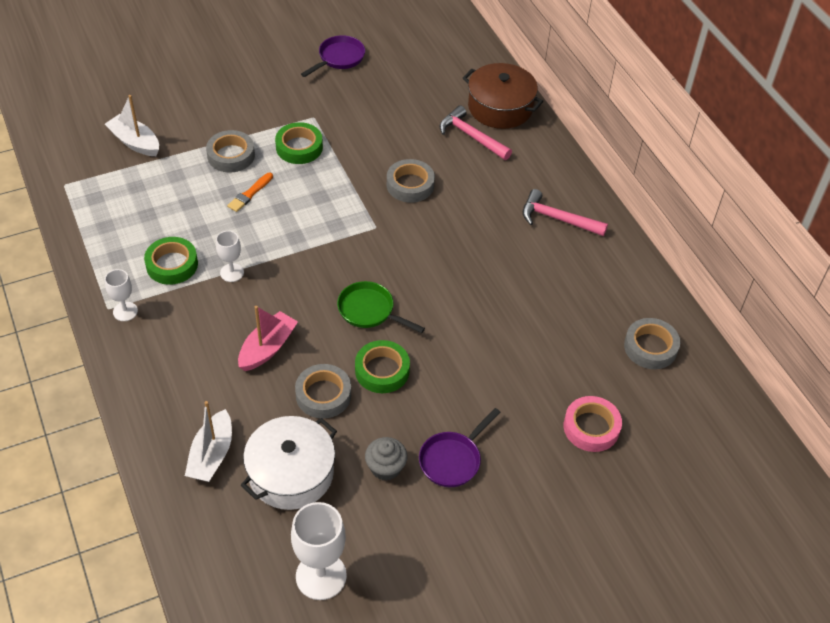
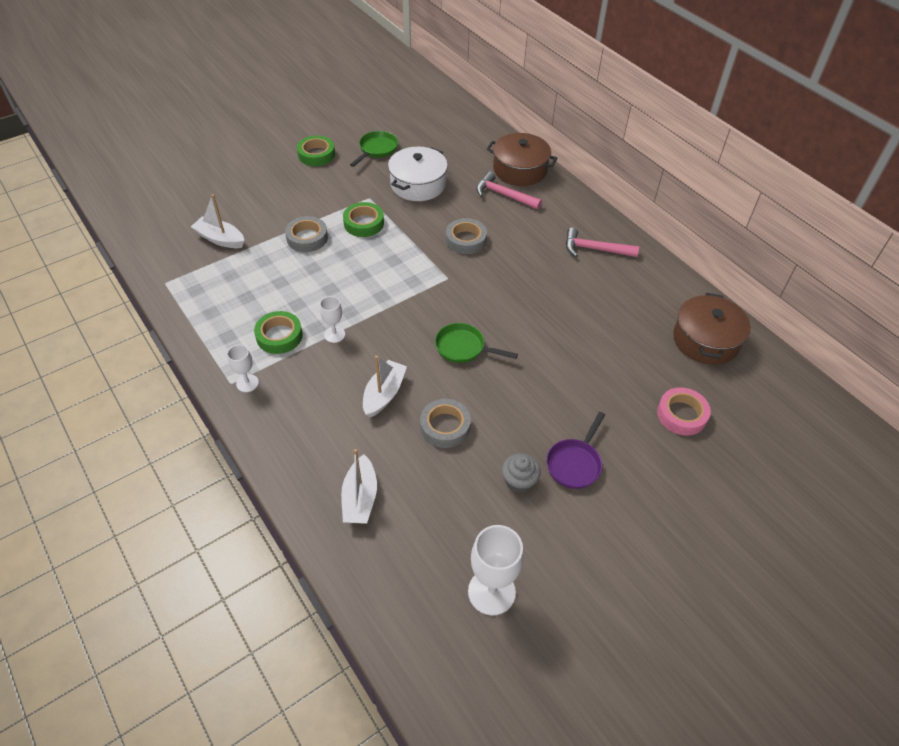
camera: 10 degrees left, 0 degrees up
(250, 194) = (332, 267): orange brush -> none
(267, 348) = (384, 394): pink boat -> white boat
(291, 473) = (437, 501): white pot -> white pot (418, 184)
(339, 58) = (377, 149): purple pan -> green pan
(382, 370) = (489, 396): green tape -> green tape (316, 154)
(650, 347) = (705, 340): grey tape -> brown pot

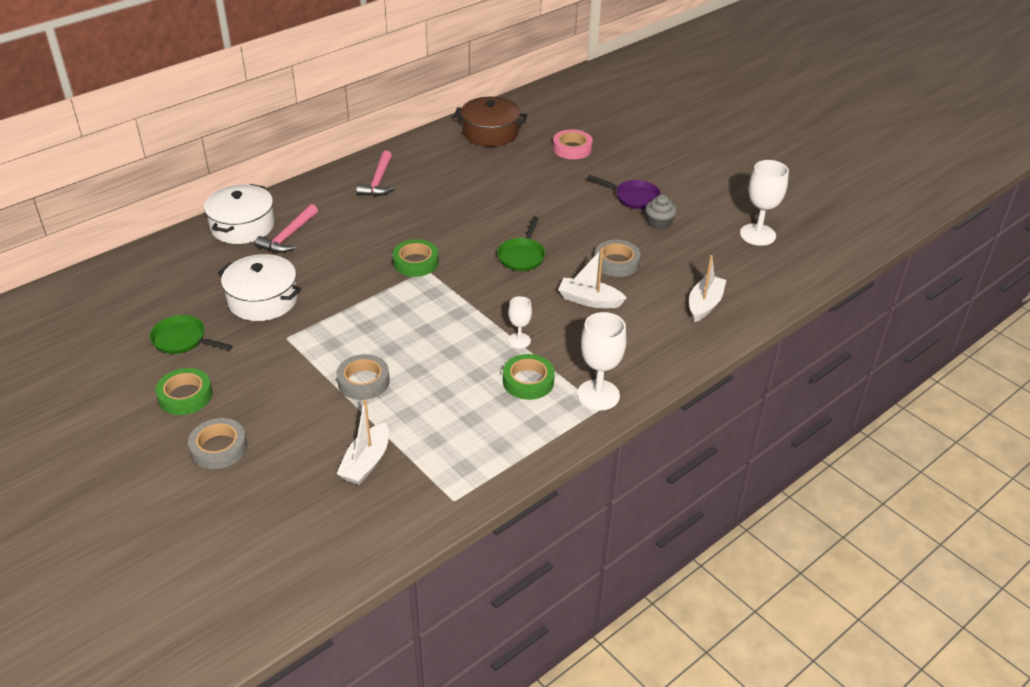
camera: 95 degrees left, 10 degrees down
(247, 383) = (598, 395): white goblet -> white goblet, size x1.78
(360, 498) = (704, 304): white boat -> white boat turned 60 degrees counterclockwise
(364, 223) = (336, 337): green tape -> green tape (415, 262)
(466, 240) = (365, 260): grey tape -> grey tape (219, 448)
(520, 170) = (242, 226): brown pot -> white pot

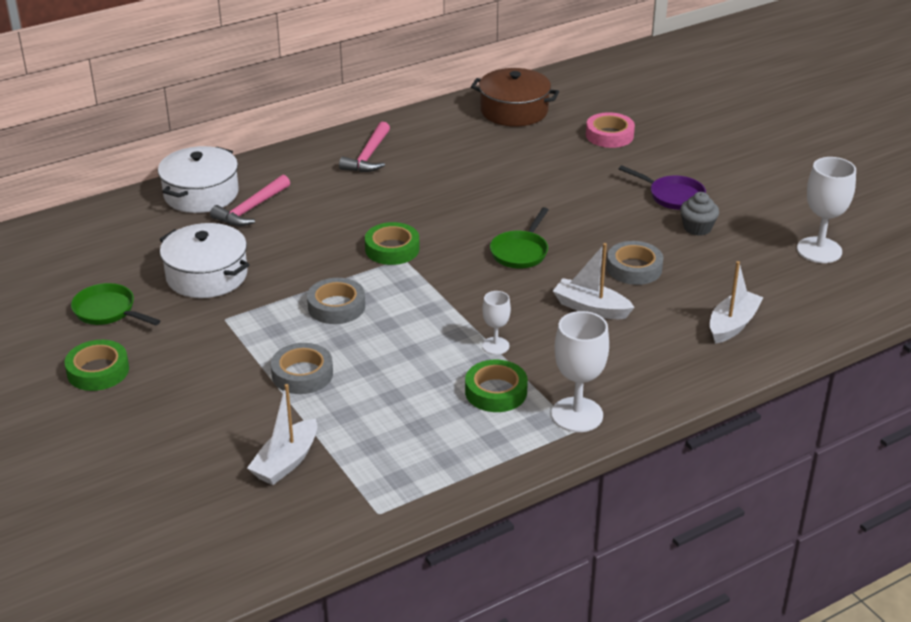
camera: 10 degrees right, 5 degrees down
(219, 448) = (123, 430): grey tape -> grey tape (336, 306)

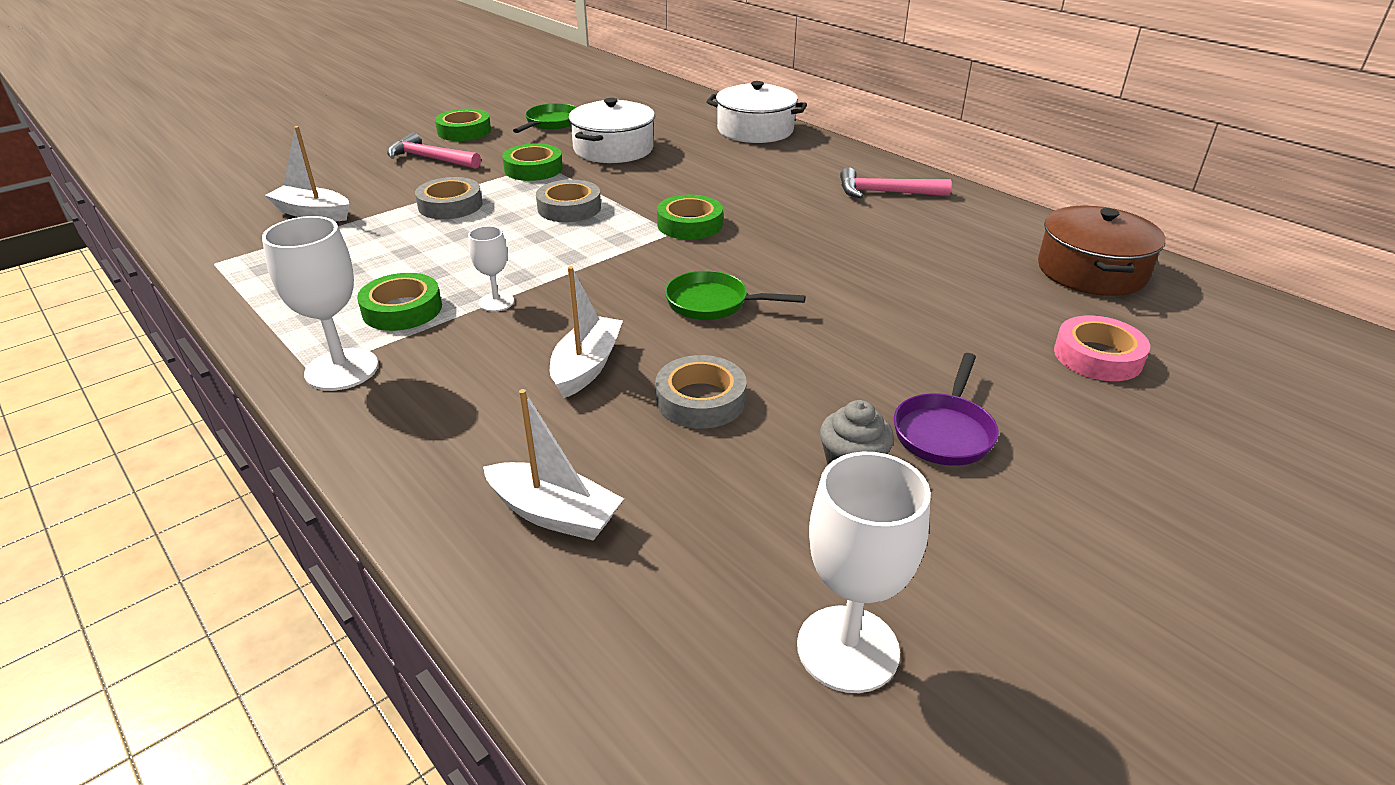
camera: 80 degrees right, 0 degrees up
(235, 325) = (533, 169): none -> green tape
(251, 209) = (738, 152): pink hammer -> pink hammer (430, 159)

